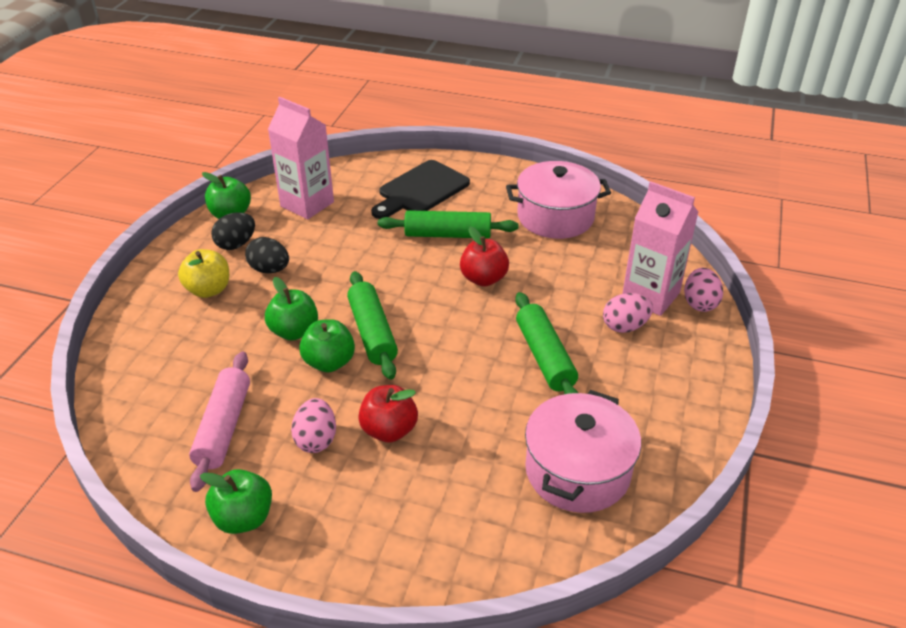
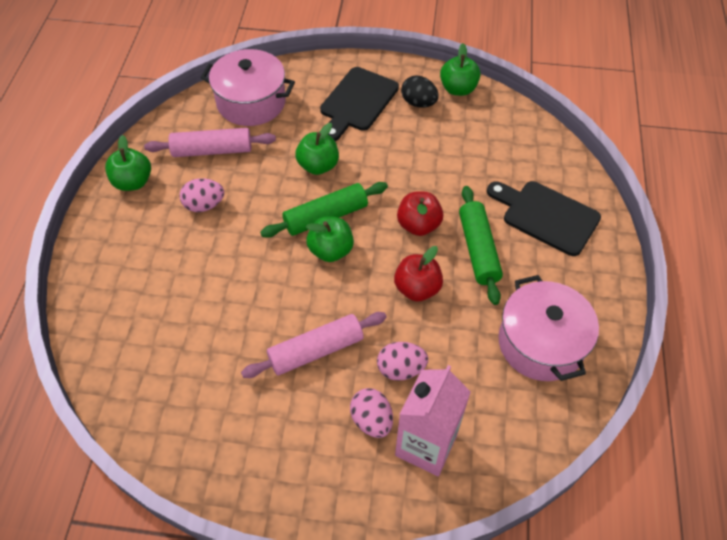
camera: 80 degrees right, 15 degrees up
(208, 290) = (357, 102): yellow apple -> black cutting board
(269, 269) = (391, 132): black egg -> none
(307, 204) = (491, 135): pink carton -> none
(329, 362) = (286, 195): green apple -> green apple (331, 250)
(389, 430) = (217, 248): red apple -> red apple (418, 225)
(544, 357) = (316, 350): green rolling pin -> pink rolling pin
(577, 471) = (181, 386): pink pot -> pink pot (251, 102)
(699, 303) = (425, 498): pink egg -> pink egg (401, 369)

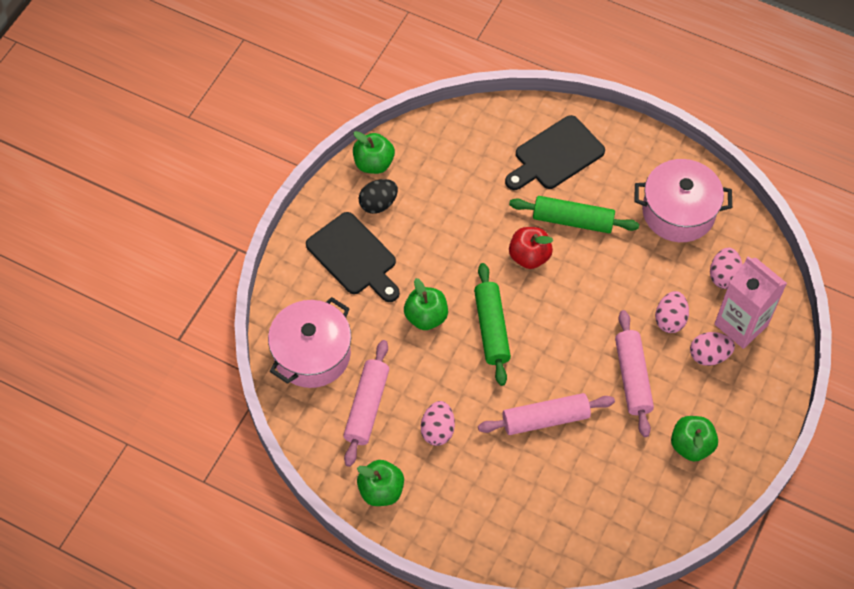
camera: 70 degrees left, 5 degrees up
(242, 285) = (545, 419): none -> pink rolling pin
(331, 250) = (532, 336): green apple -> green apple (691, 445)
(417, 288) = (596, 281): red apple -> none
(481, 410) = (723, 276): none -> pink egg

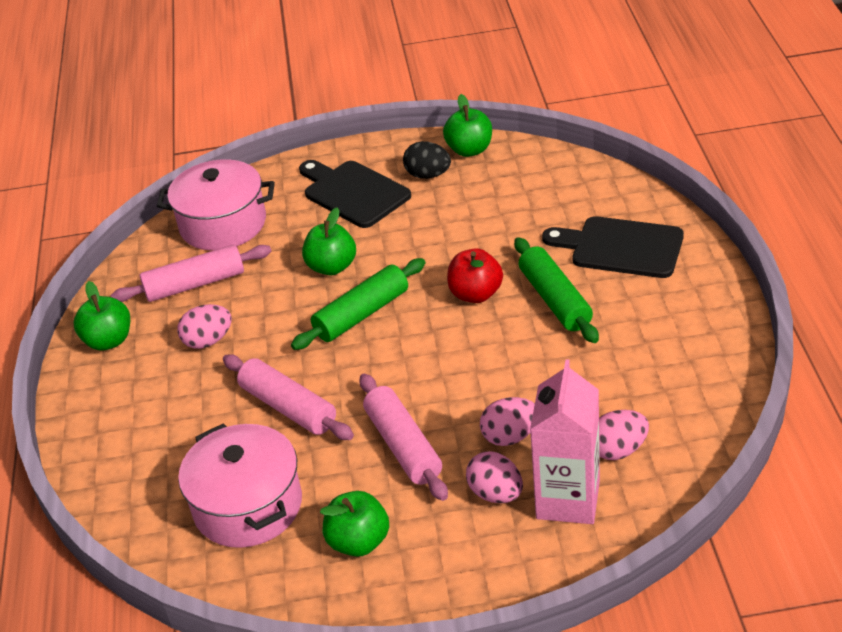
camera: 60 degrees right, 20 degrees down
(354, 257) = (353, 192): black cutting board -> black cutting board turned 120 degrees clockwise
(632, 377) = (403, 446): pink rolling pin -> pink rolling pin turned 75 degrees counterclockwise
(678, 212) = (661, 369): pink pot -> pink pot (248, 506)

